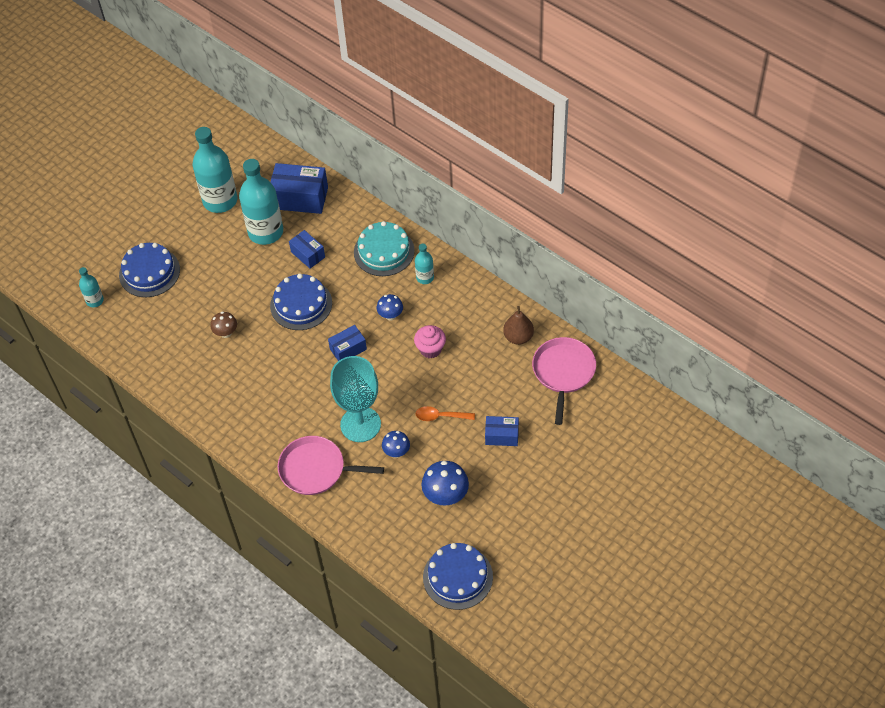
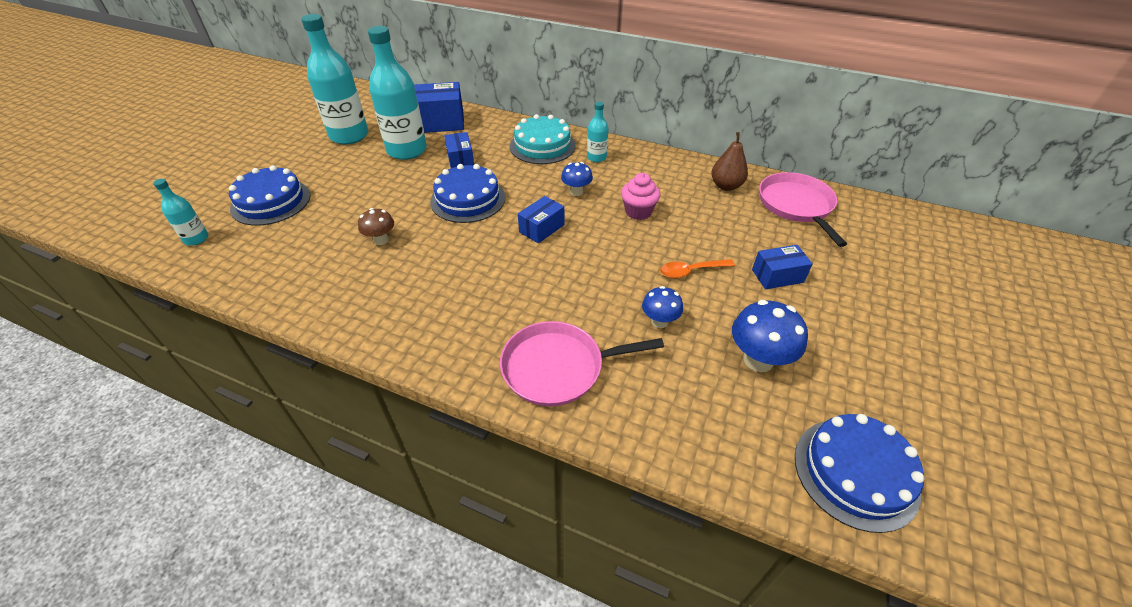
camera: 20 degrees left, 10 degrees down
(308, 254) = (460, 160): blue box -> blue box turned 45 degrees clockwise
(360, 424) = (594, 300): turquoise goblet -> none

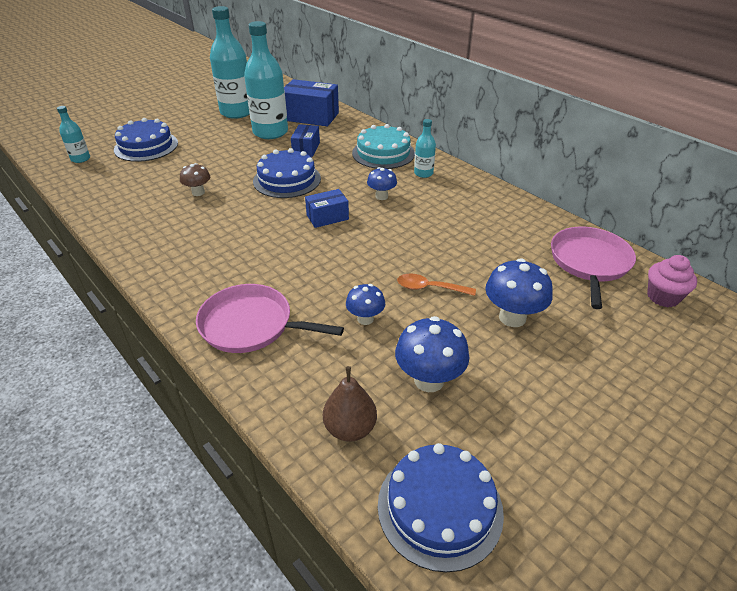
camera: 25 degrees right, 5 degrees down
(638, 212) = (423, 226): pink cupcake -> pink cupcake (663, 297)
(726, 186) = (529, 227): brown pear -> brown pear (350, 428)
(777, 276) = (512, 317): blue box -> blue mushroom

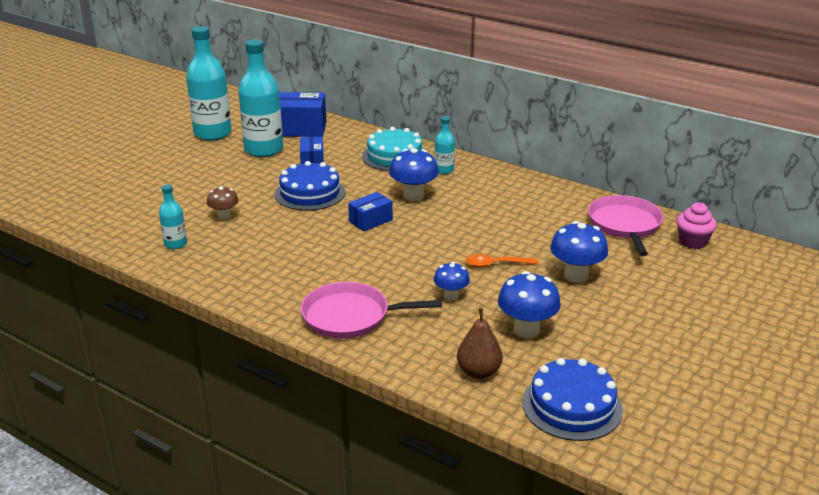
camera: 15 degrees left, 10 degrees down
(80, 159) = (67, 201): turquoise bottle -> turquoise bottle (175, 244)
(146, 146) = (134, 180): blue cake -> none
(381, 196) = (413, 196): blue mushroom -> blue mushroom, size x1.63

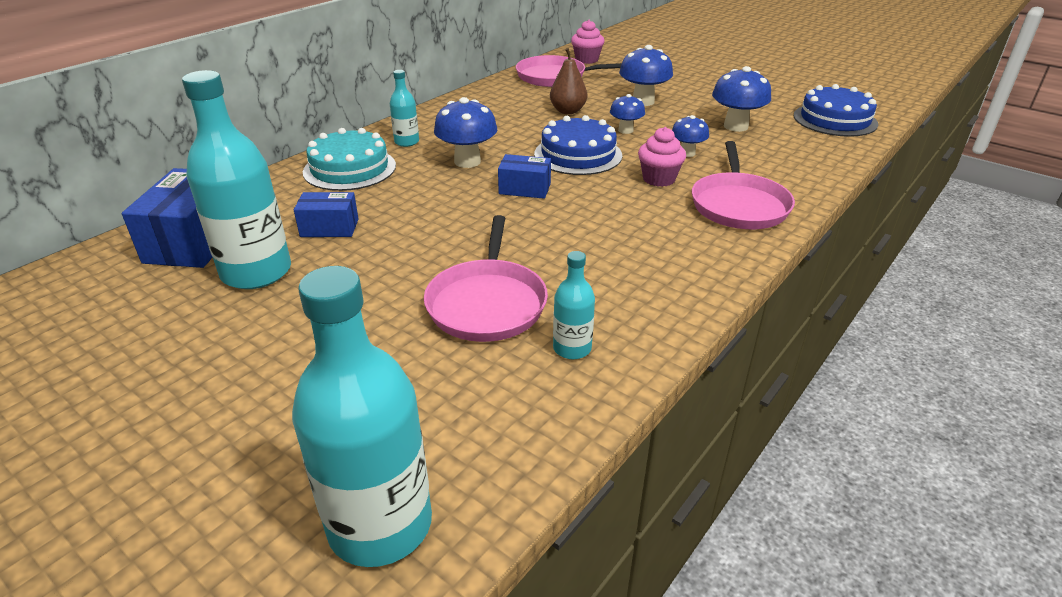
camera: 85 degrees left, 5 degrees up
(213, 133) = (136, 334): turquoise bottle -> turquoise bottle (380, 525)
(224, 216) = (487, 303): brown mushroom -> pink pan
(310, 193) = (434, 229): blue cake -> blue cake (578, 155)
(370, 221) = (524, 189): blue box -> blue box turned 45 degrees counterclockwise
(395, 279) = (659, 179): none -> pink cupcake
(478, 372) = (808, 149): brown pear -> brown pear (568, 111)
(495, 264) = (625, 130): orange spoon -> blue mushroom

